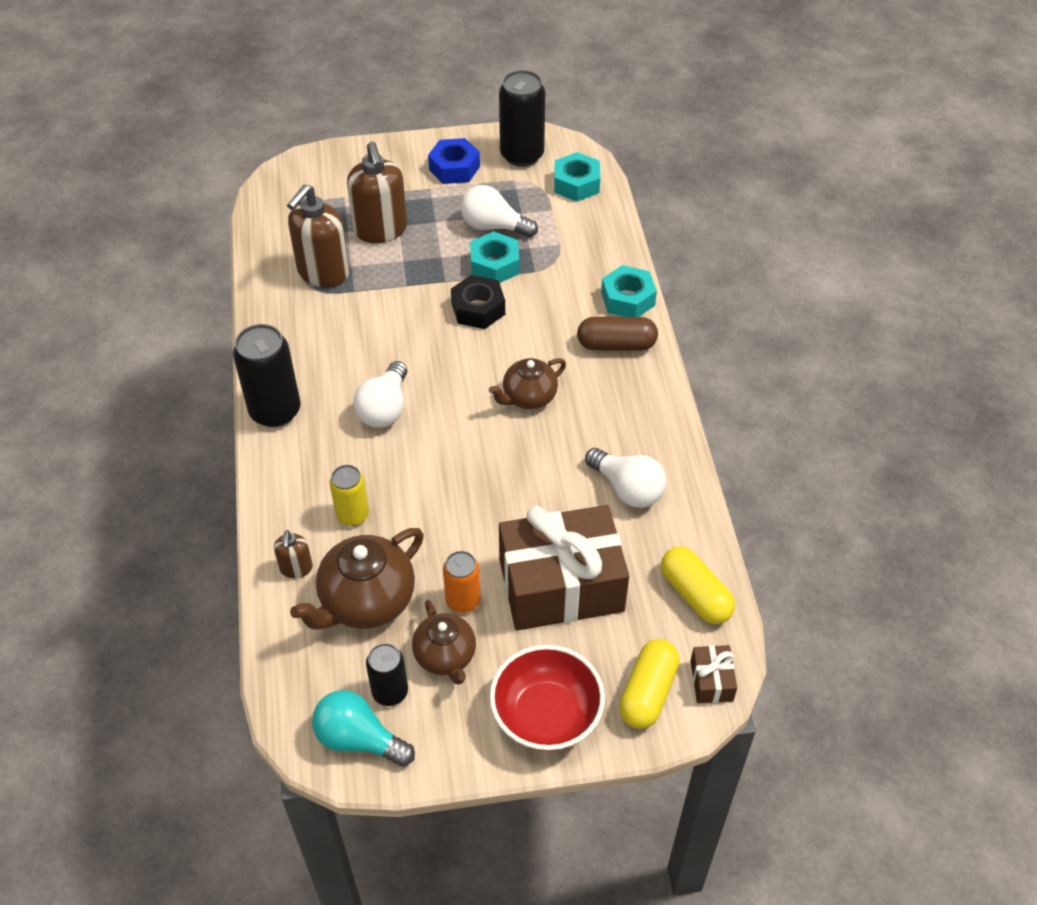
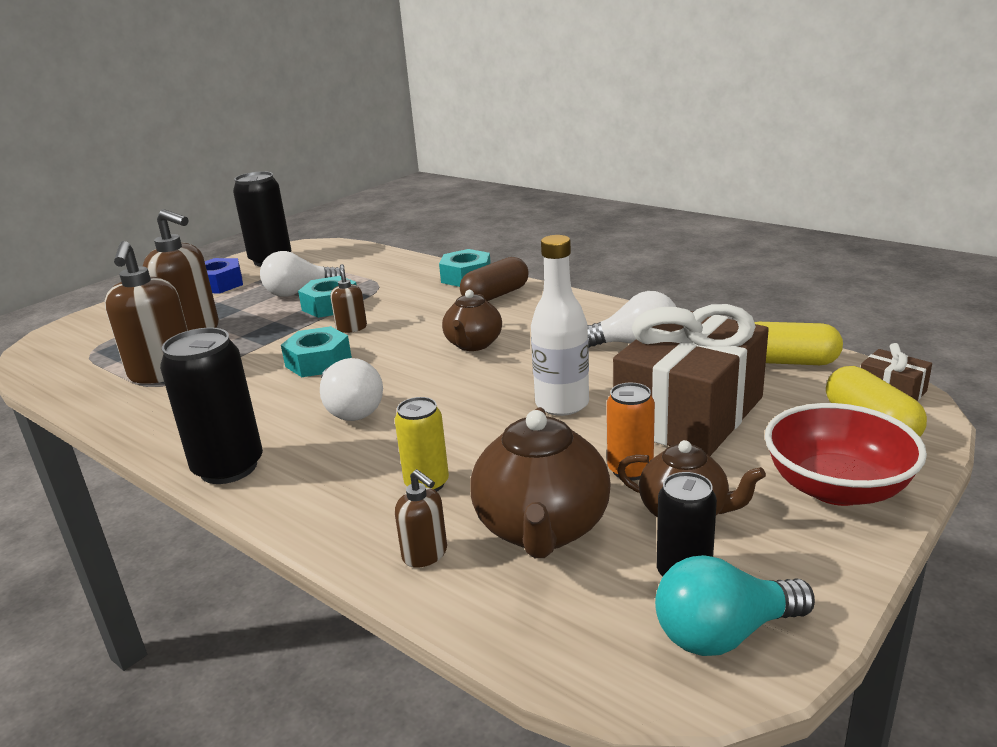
camera: 40 degrees left, 25 degrees down
(478, 309) = (351, 328): black nut -> brown soap dispenser
(502, 510) = (562, 404): none -> white bottle
(576, 184) = (337, 254): turquoise nut -> turquoise nut (318, 362)

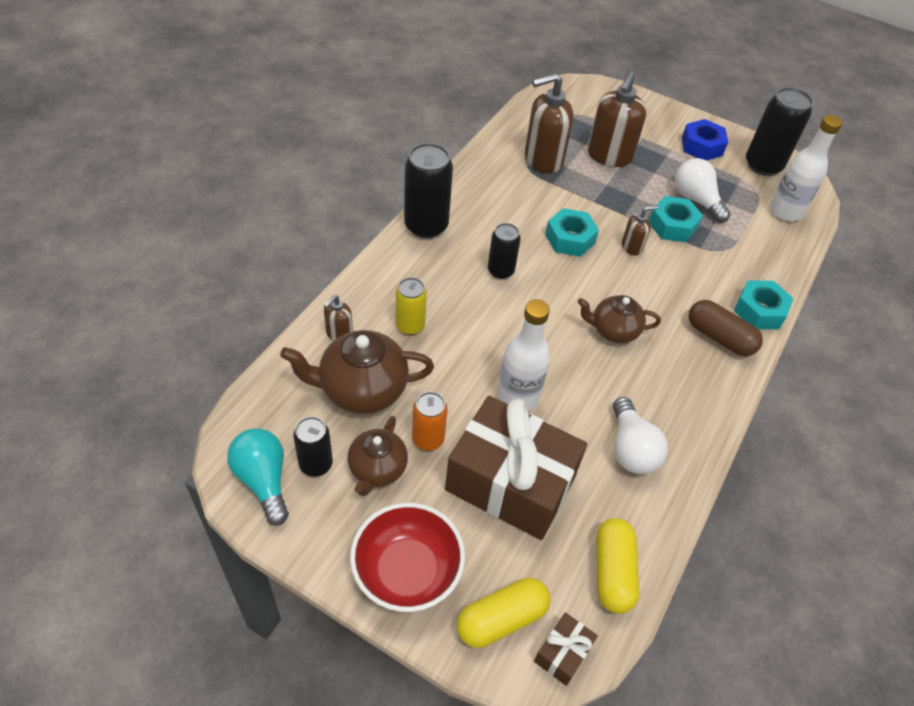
camera: 75 degrees right, 25 degrees up
(341, 257) = (785, 211): none -> white bottle
(351, 409) = (500, 271): white light bulb -> black can

